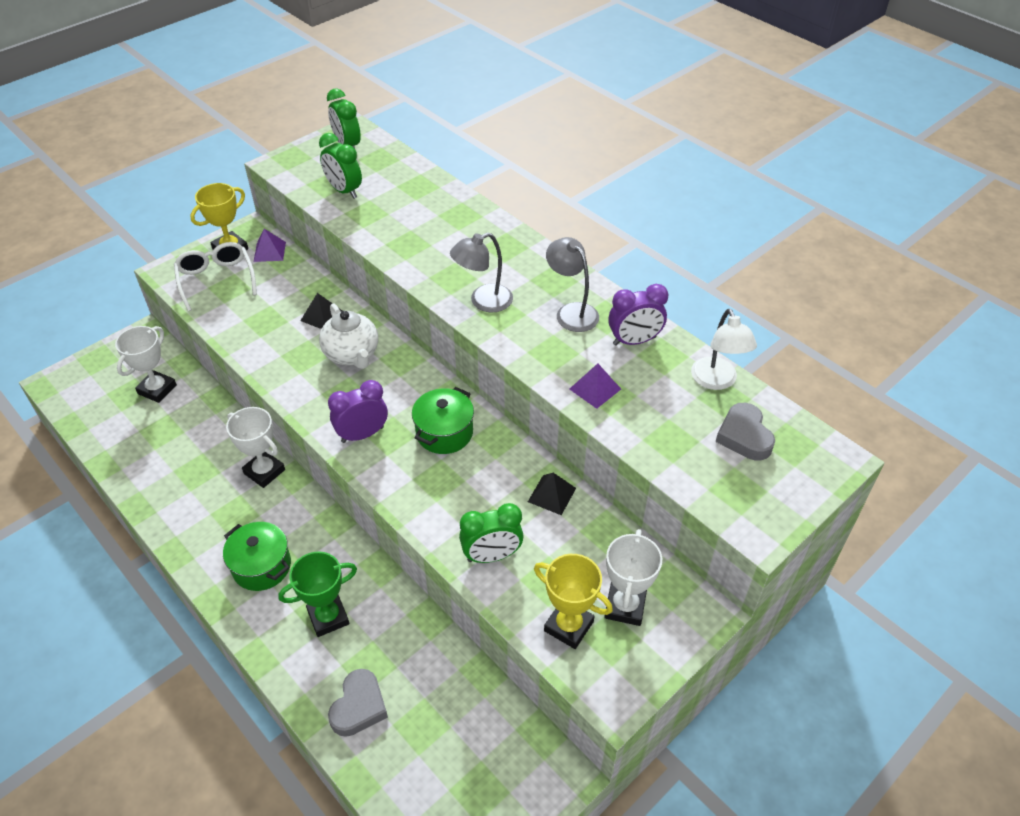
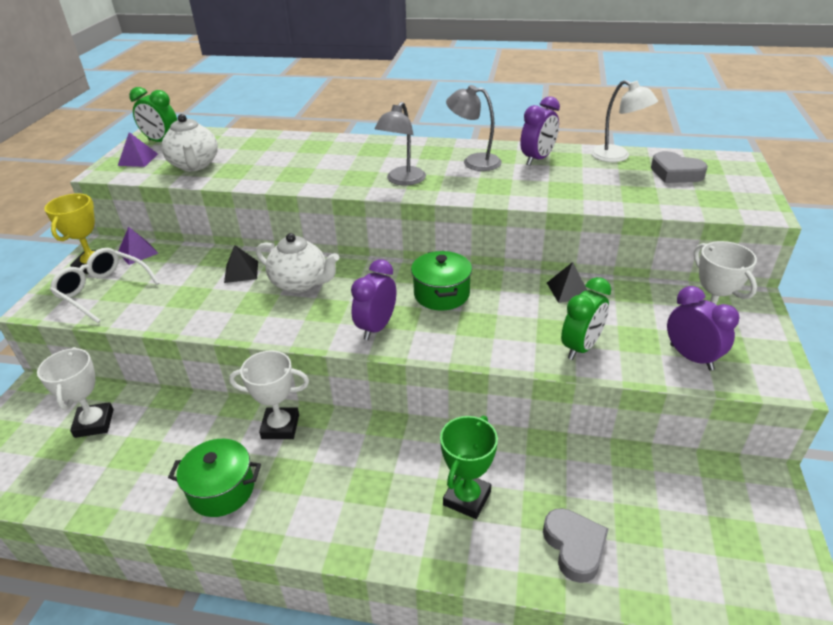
camera: 35 degrees left, 10 degrees down
(262, 566) = (361, 498): green pot -> green pot (222, 490)
(344, 191) = (194, 165): green clock -> white teapot
(568, 626) = (691, 357): yellow trophy -> purple clock
(595, 389) = (552, 191): purple pyramid -> purple pyramid (138, 159)

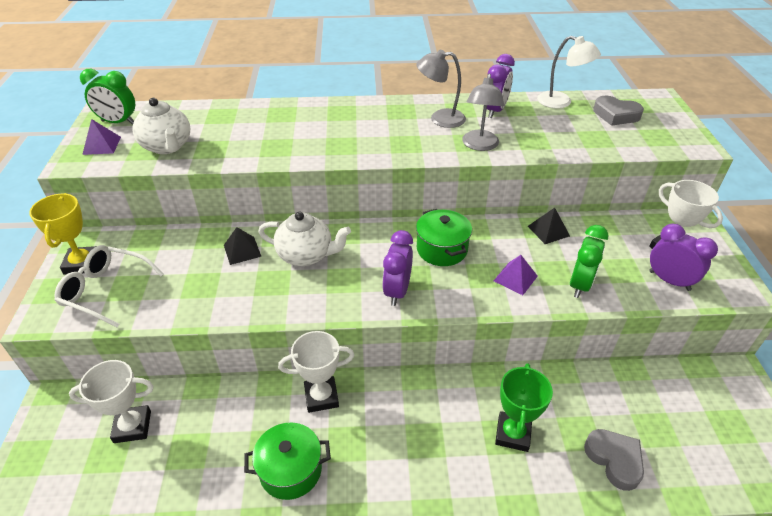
camera: 15 degrees left, 5 degrees up
(94, 423) = (132, 427): white trophy -> white trophy turned 75 degrees counterclockwise
(138, 252) = (124, 243): purple pyramid -> purple pyramid (515, 278)
(402, 180) = (384, 144): grey lamp -> grey lamp (479, 145)

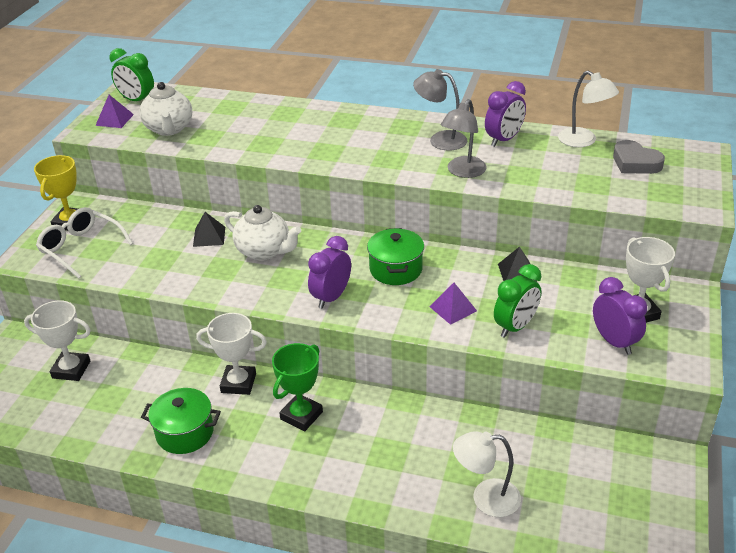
camera: 20 degrees right, 5 degrees down
(513, 434) = (399, 454): green trophy -> green trophy (301, 415)
(614, 460) = (486, 498): grey heart -> white lamp

